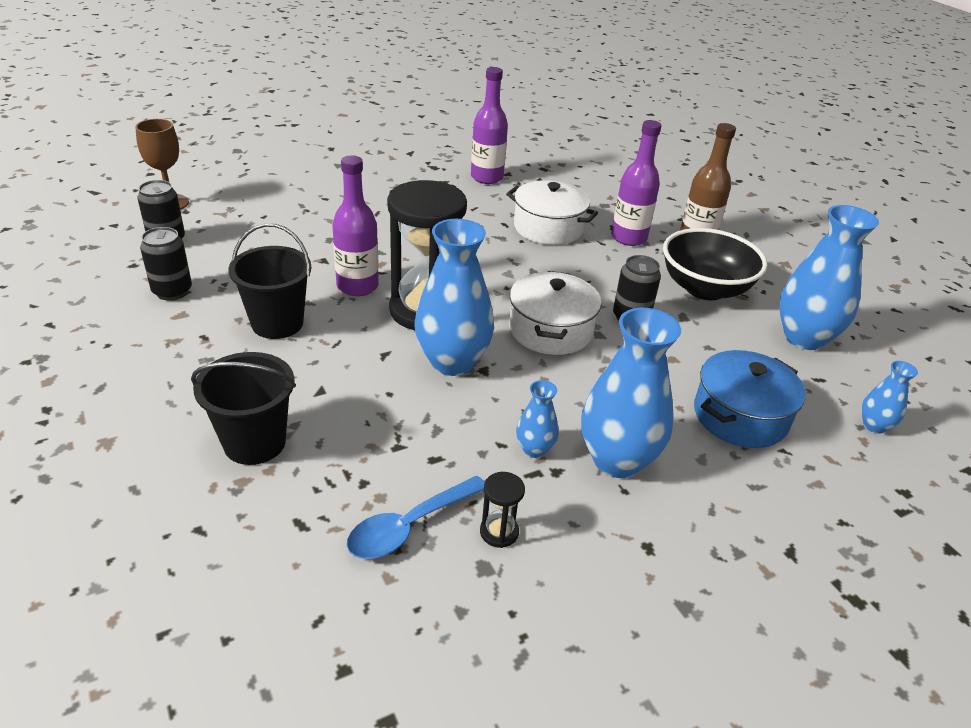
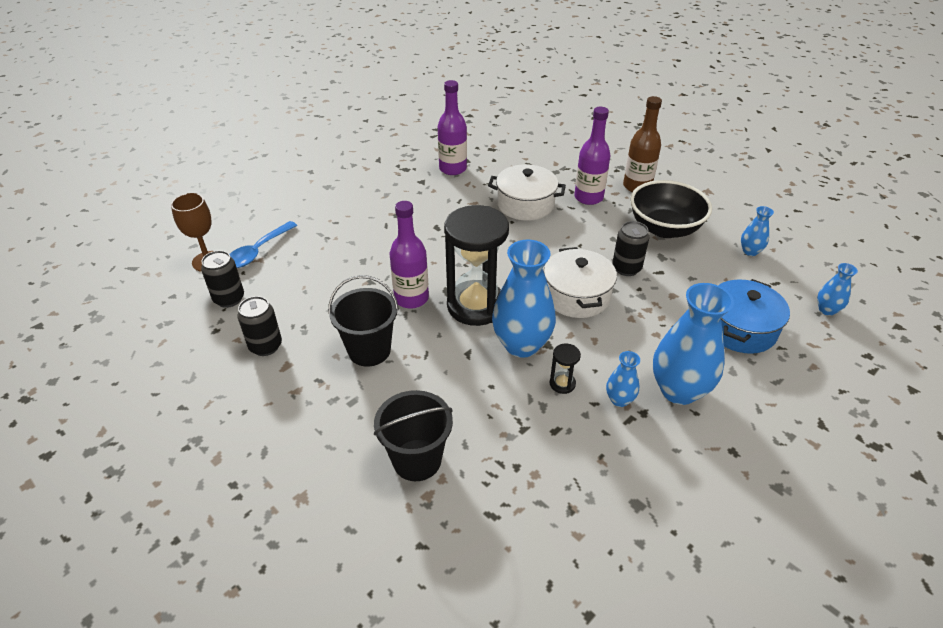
camera: 15 degrees left, 5 degrees up
(409, 526) = (569, 490): blue spoon -> blue spoon (258, 251)
(499, 532) = (631, 473): black hourglass -> black hourglass (562, 384)
(804, 338) = (750, 251): blue vase -> blue vase, size x0.48

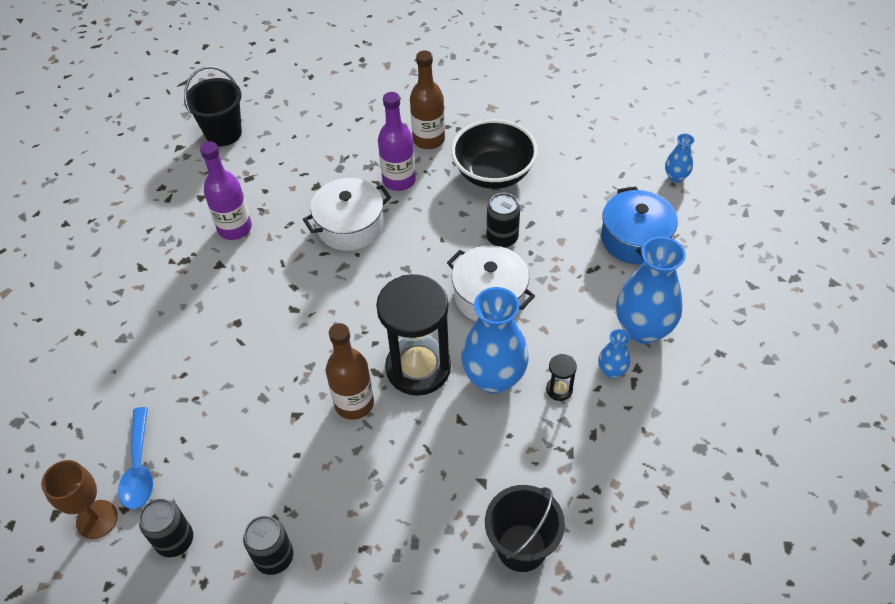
camera: 40 degrees left, 10 degrees up
(369, 350) = (375, 484): black bucket -> black bucket (223, 133)
(411, 298) = (354, 403): purple bottle -> brown bottle
(750, 251) = (578, 154): blue vase -> none

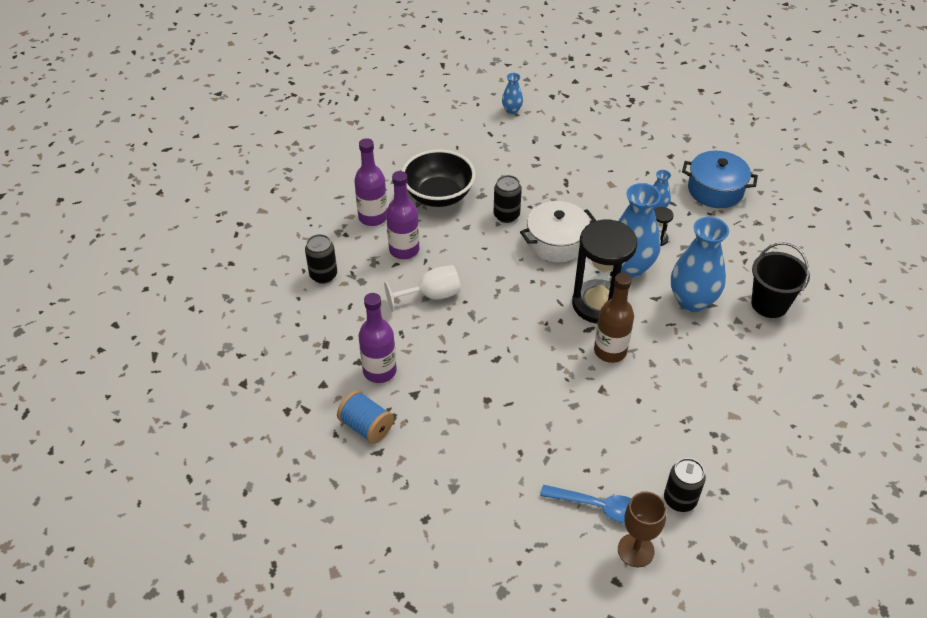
camera: 65 degrees left, 5 degrees down
(166, 247) = (366, 426): none -> blue spool
(223, 133) = (253, 345): black bucket -> none
(274, 557) = (721, 440): black can -> black can (323, 275)
(350, 226) = (431, 295): white pot -> white goblet
(428, 139) = (373, 217): brown bottle -> purple bottle
(635, 239) = (553, 152): blue pot -> blue pot (715, 190)
(643, 329) = (631, 180): blue vase -> blue vase (692, 301)

